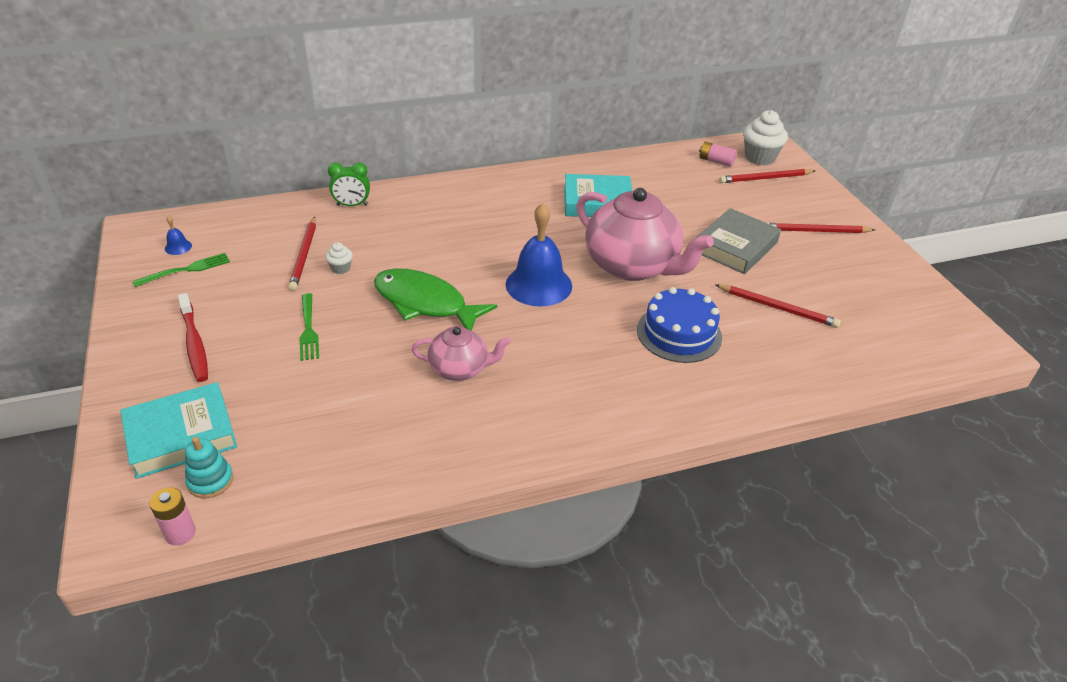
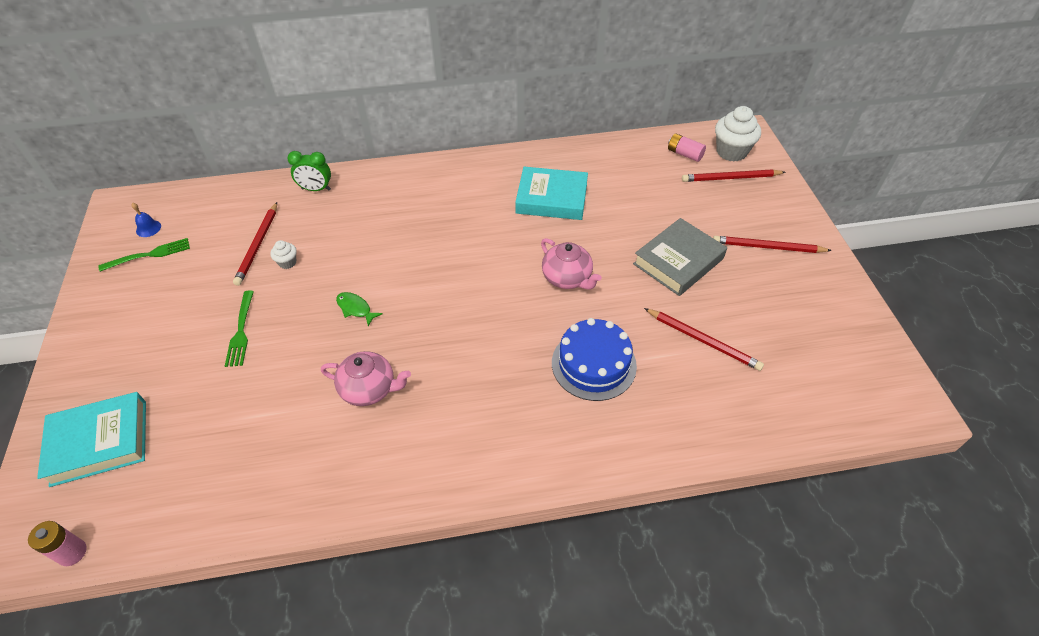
camera: 10 degrees right, 10 degrees up
(194, 343) = (136, 339): red toothbrush -> none
(210, 481) = (112, 496): turquoise stacking toy -> none
(425, 303) = (355, 308): green fish -> green fish, size x0.42
(538, 285) = (469, 295): blue bell -> none
(632, 266) = (567, 278): pink teapot -> pink teapot, size x0.53

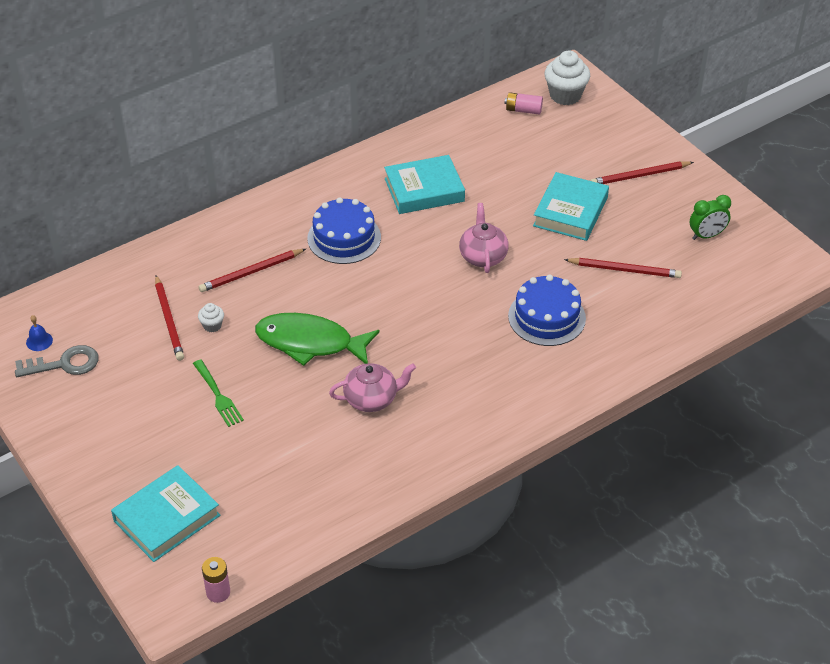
camera: 25 degrees left, 5 degrees down
(148, 255) = (64, 364): green fork -> grey key
(316, 189) = (183, 251): green clock -> green clock (706, 235)
(355, 308) = (310, 342): green fish -> green fish, size x2.35
(453, 220) = (344, 238): none -> blue cake
(567, 278) = (483, 256): pink teapot -> pink teapot turned 120 degrees counterclockwise
(678, 261) = (570, 212): grey book -> turquoise book
(730, 178) = (577, 122): red pencil -> red pencil (251, 272)

